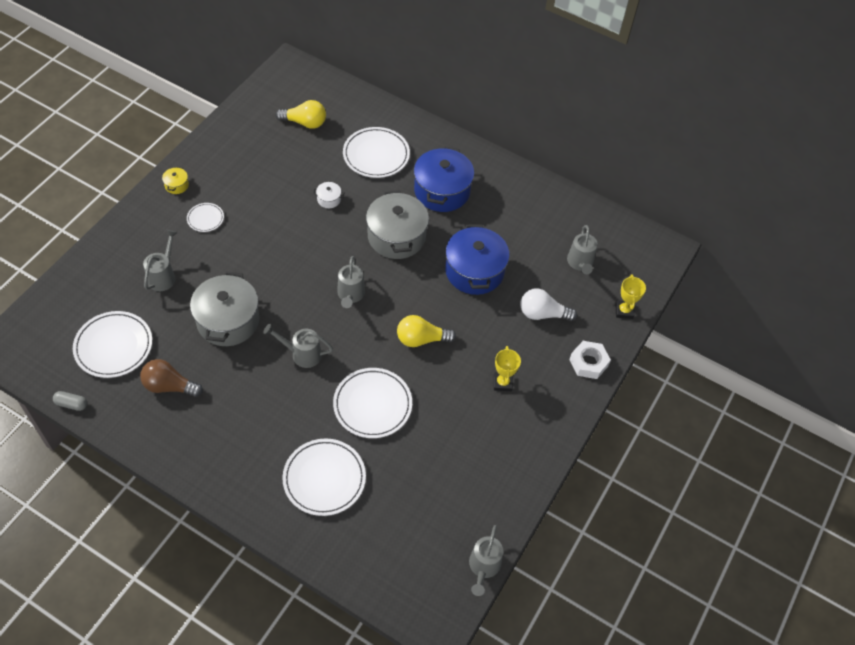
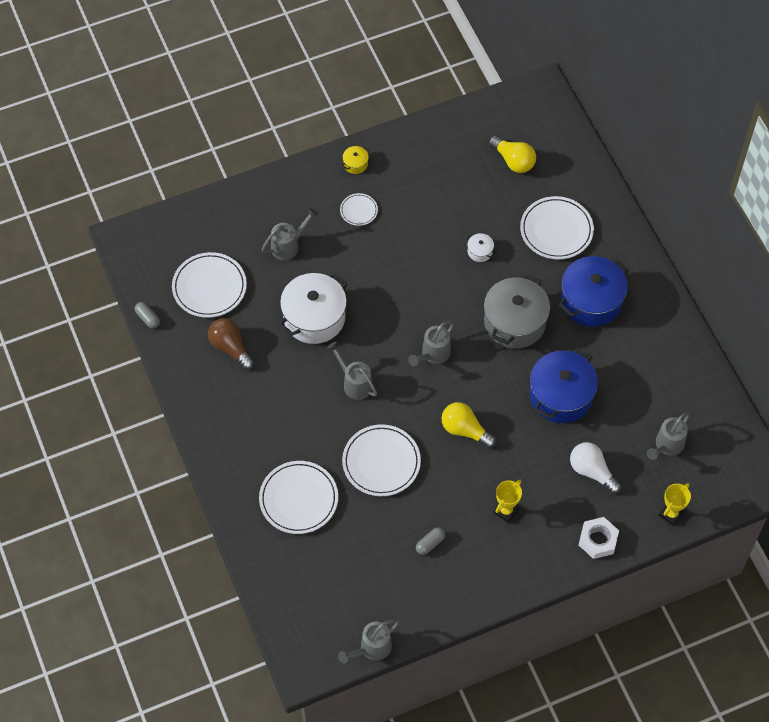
camera: 40 degrees right, 5 degrees up
(228, 321) = (314, 317): grey pot -> white pot
(463, 446) = (430, 543): none -> grey capsule

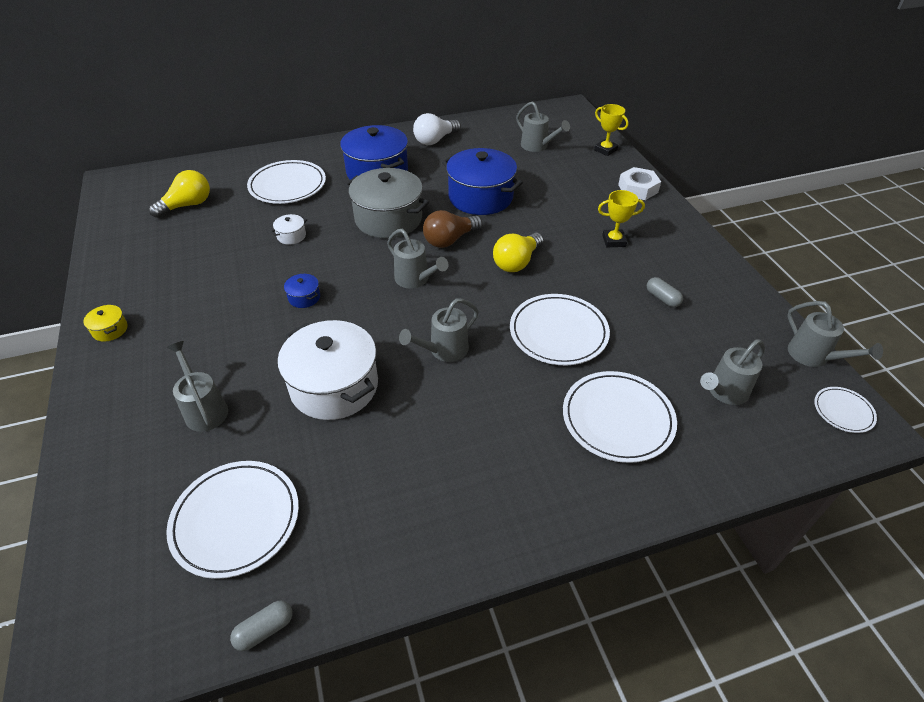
camera: 85 degrees left, 15 degrees down
(230, 347) = (358, 493): brown light bulb -> brown light bulb (450, 240)
(329, 574) = (724, 392): none -> grey watering can
(359, 210) = (185, 331): white plate -> white plate (843, 411)
(403, 279) = (304, 297): none -> blue pot
(506, 511) = (614, 241): yellow trophy -> yellow trophy turned 45 degrees counterclockwise
(592, 471) = (565, 186): white light bulb -> white light bulb (435, 140)

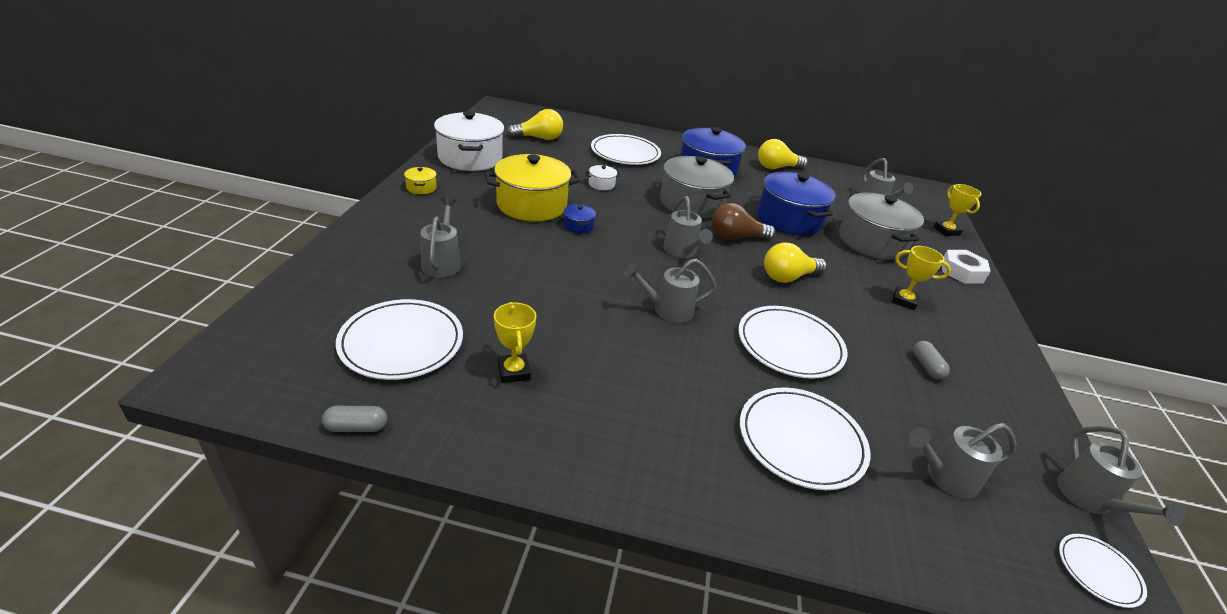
camera: 25 degrees right, 10 degrees down
(241, 294) = (531, 205): none -> yellow pot
(334, 386) = (553, 293): white pot -> white pot (470, 158)
(360, 488) = (513, 371): none -> yellow trophy
(435, 140) = (776, 167): white light bulb -> yellow light bulb
(558, 190) = (871, 242): none -> grey pot

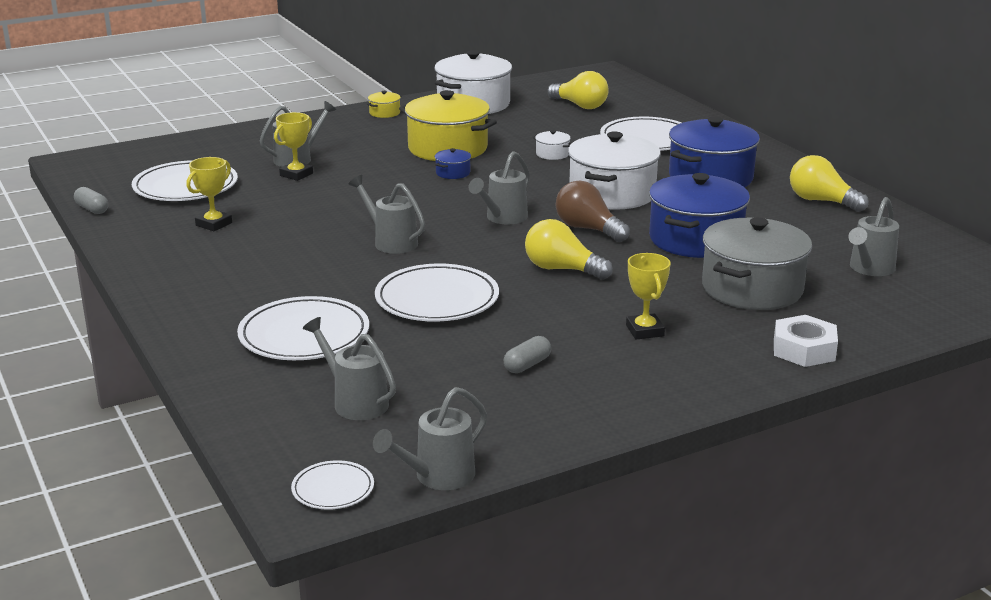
camera: 55 degrees right, 10 degrees down
(691, 203) = (612, 194): grey pot -> white pot
(946, 231) = (908, 322): yellow trophy -> yellow trophy (296, 174)

